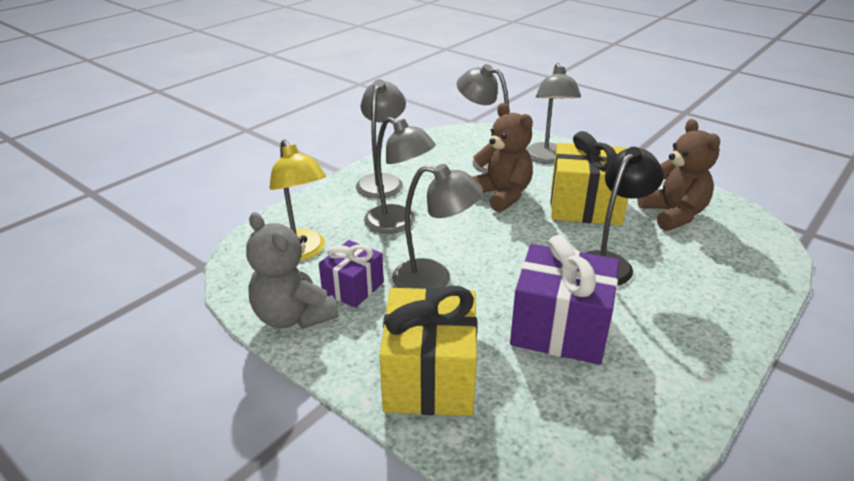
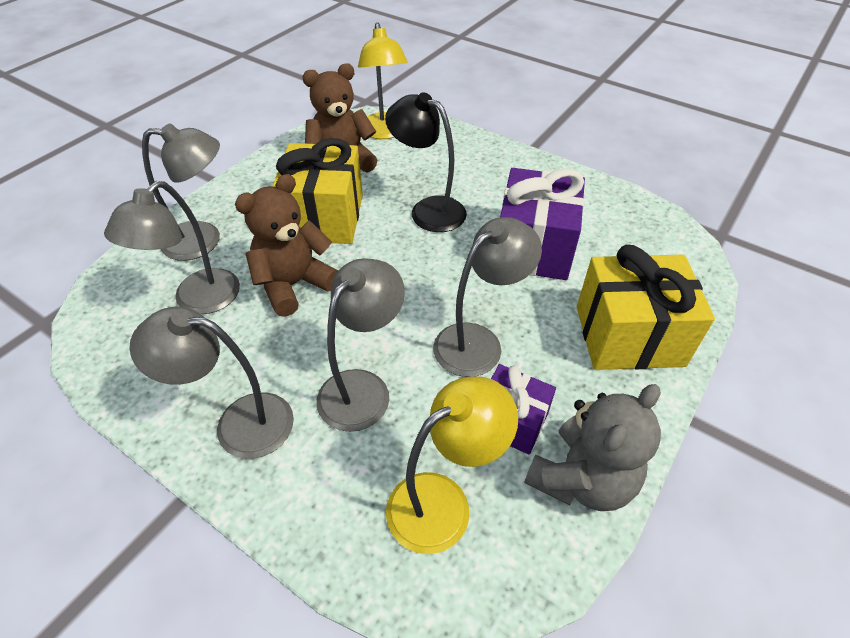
camera: 95 degrees left, 15 degrees up
(434, 279) = (478, 342): grey lamp -> grey lamp turned 45 degrees clockwise
(741, 240) = (384, 132): none -> yellow lamp

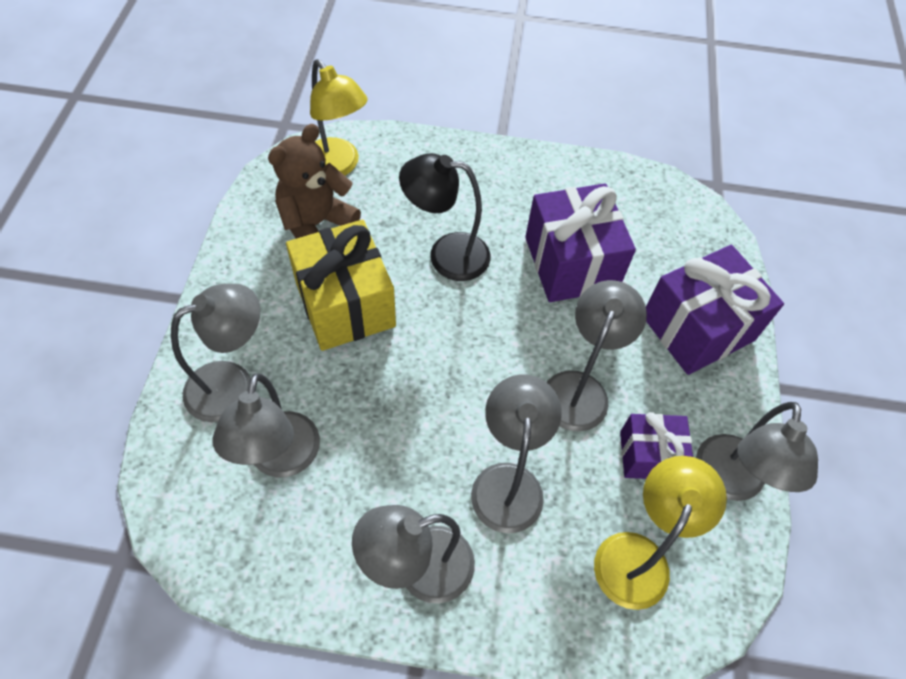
camera: 30 degrees left, 10 degrees up
(294, 284) = (369, 399): brown teddy bear -> none
(581, 479) = (728, 482): grey teddy bear -> grey lamp
(628, 335) = (697, 328): yellow gift -> purple gift

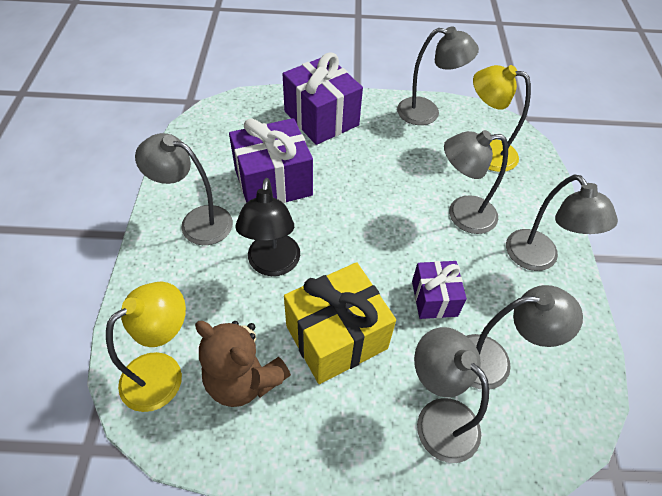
camera: 95 degrees left, 5 degrees down
(579, 388) = (382, 178): grey lamp -> grey lamp (196, 222)
(649, 455) = (421, 145): purple gift -> purple gift (434, 298)

